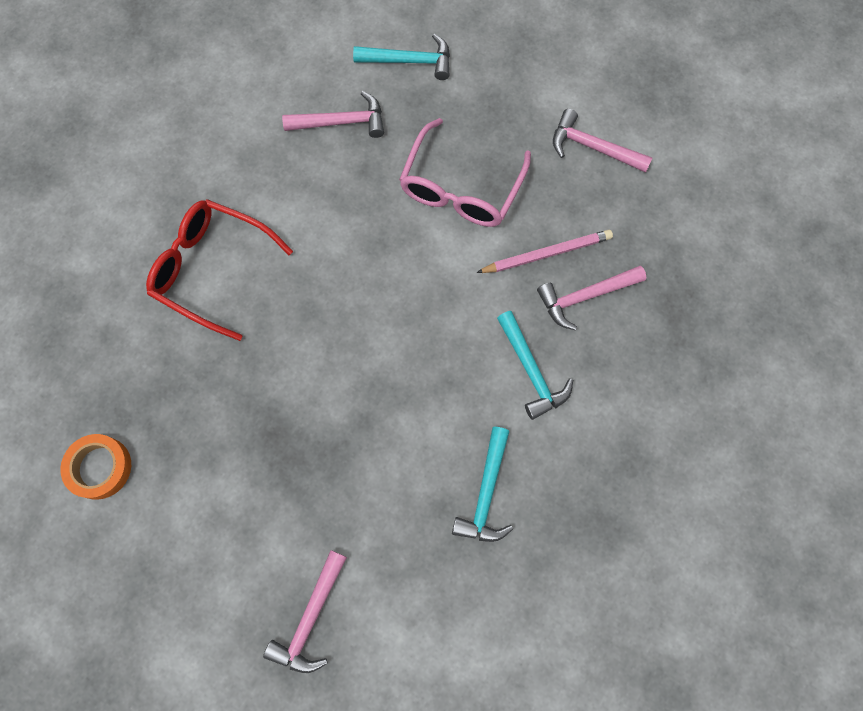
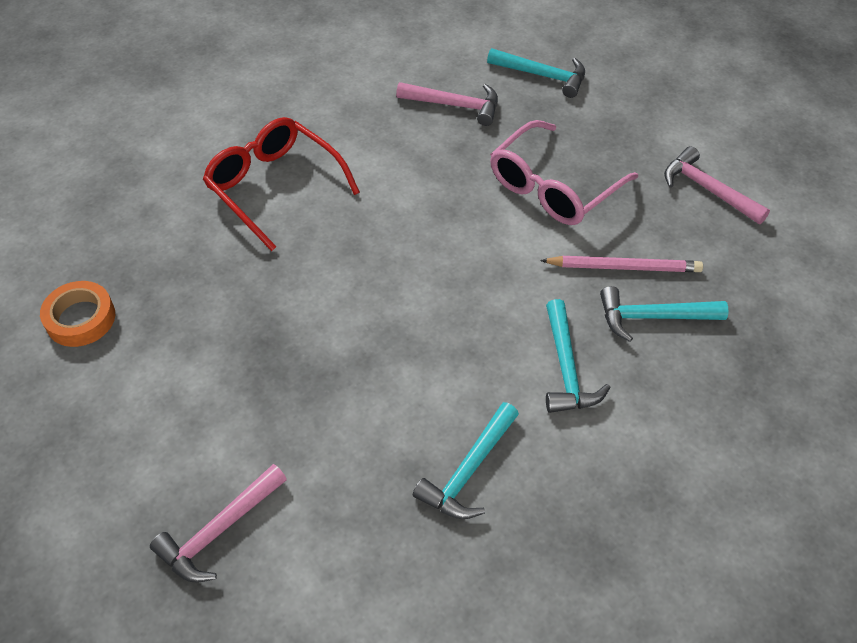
camera: 20 degrees right, 20 degrees down
(585, 296) = (653, 317): pink hammer -> turquoise hammer

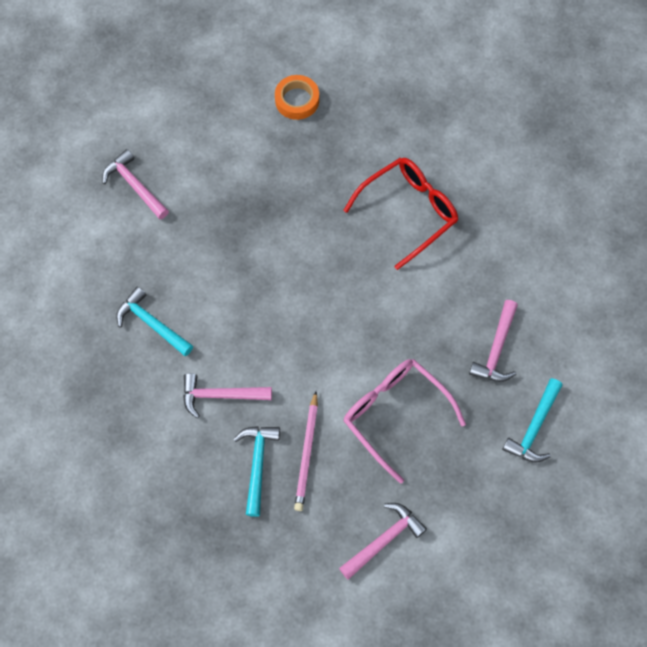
camera: 95 degrees right, 15 degrees up
(566, 368) = (220, 395): turquoise hammer -> pink hammer

